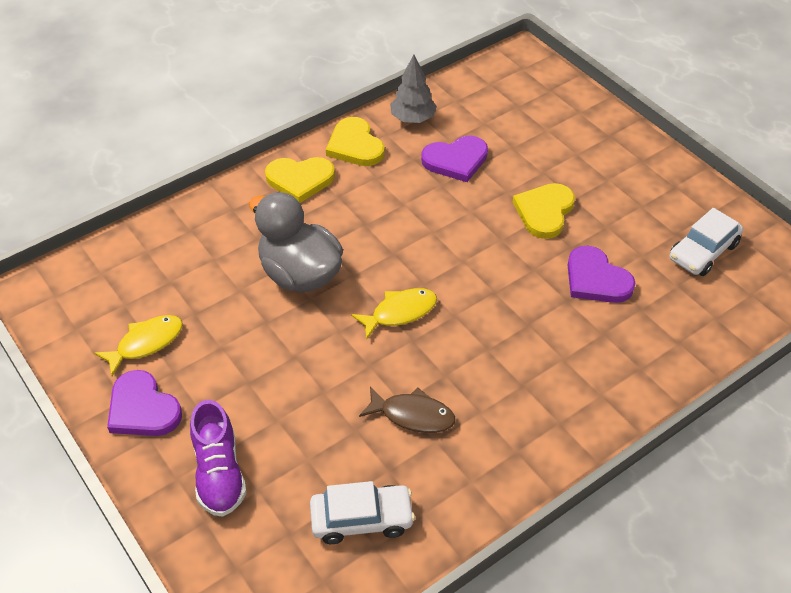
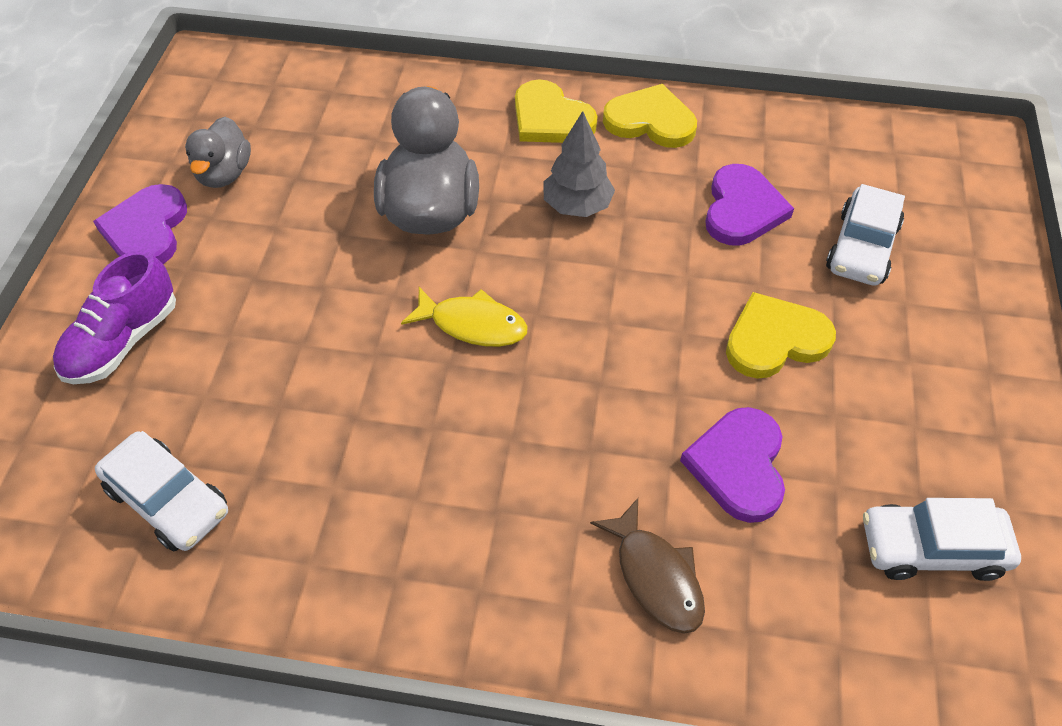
camera: 45 degrees right, 5 degrees up
(146, 343) = (224, 174): yellow fish -> grey duck
(355, 145) = (650, 121): yellow heart -> yellow heart turned 90 degrees clockwise
(413, 119) = (750, 133): grey tree -> grey tree (577, 206)
(413, 415) = (347, 441): brown fish -> brown fish (656, 576)
(456, 160) = (742, 209): purple heart -> purple heart turned 105 degrees counterclockwise
(530, 141) = (862, 248): none -> white car

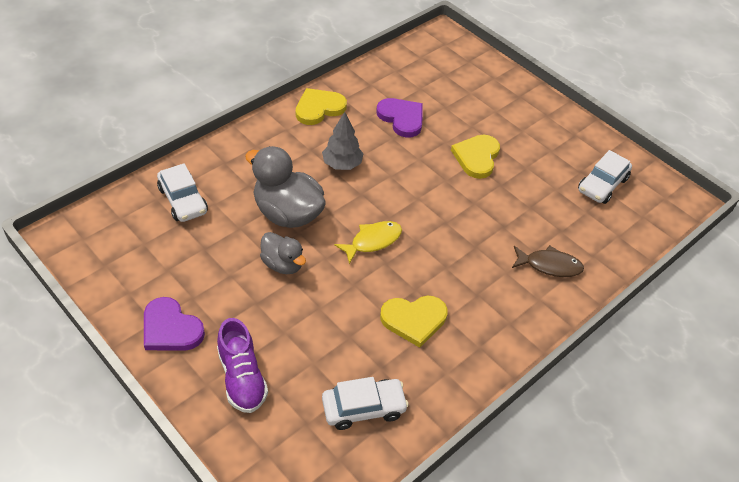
camera: 55 degrees left, 5 degrees down
(224, 174) = (166, 274): grey duck -> grey duck (283, 264)
(550, 118) = (277, 137): yellow heart -> yellow heart (414, 320)
(738, 466) = (523, 209): purple heart -> none
(862, 248) = (458, 102): white car -> white car (183, 200)

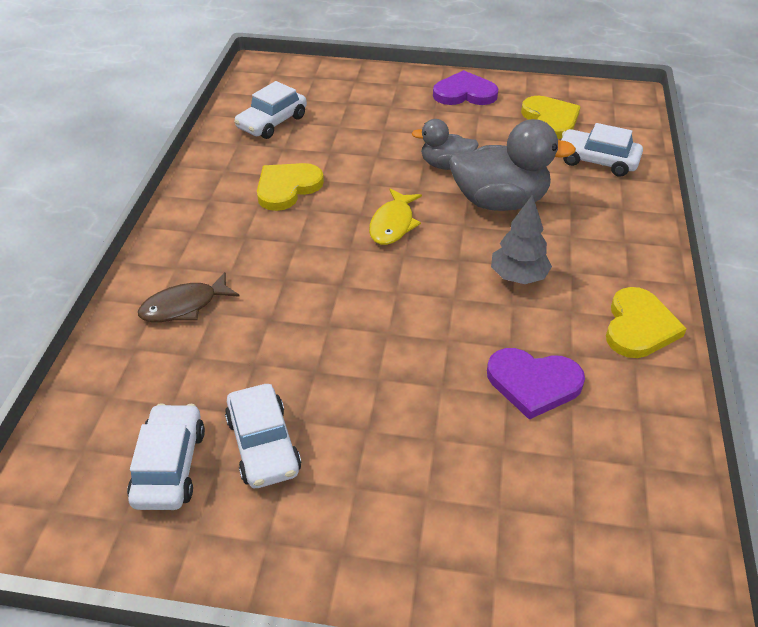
camera: 145 degrees right, 5 degrees down
(242, 378) = (378, 96): purple shoe -> none
(476, 157) = (380, 390): yellow heart -> yellow heart (550, 119)
(552, 168) = (263, 445): none -> white car

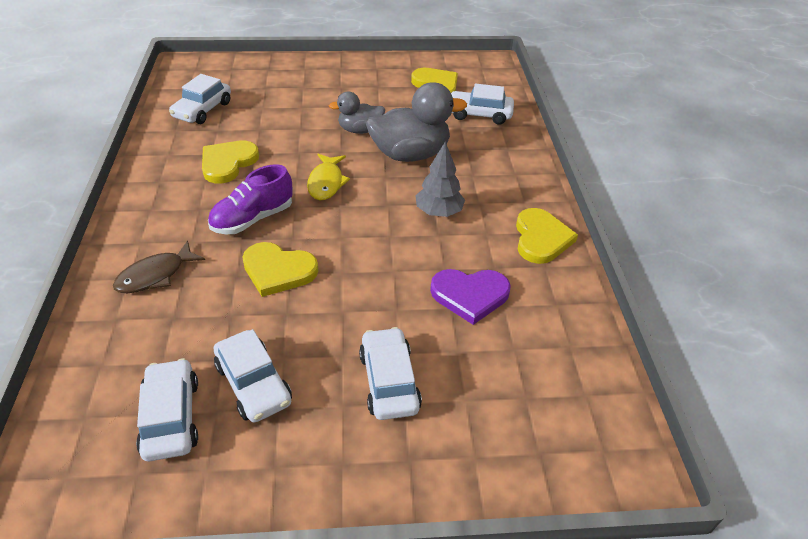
camera: 15 degrees left, 0 degrees up
(301, 256) = (252, 219): none -> purple shoe
(317, 320) = (278, 271): none -> yellow heart
(414, 469) = (389, 381): none -> white car
(464, 93) = (362, 71): purple heart -> none

